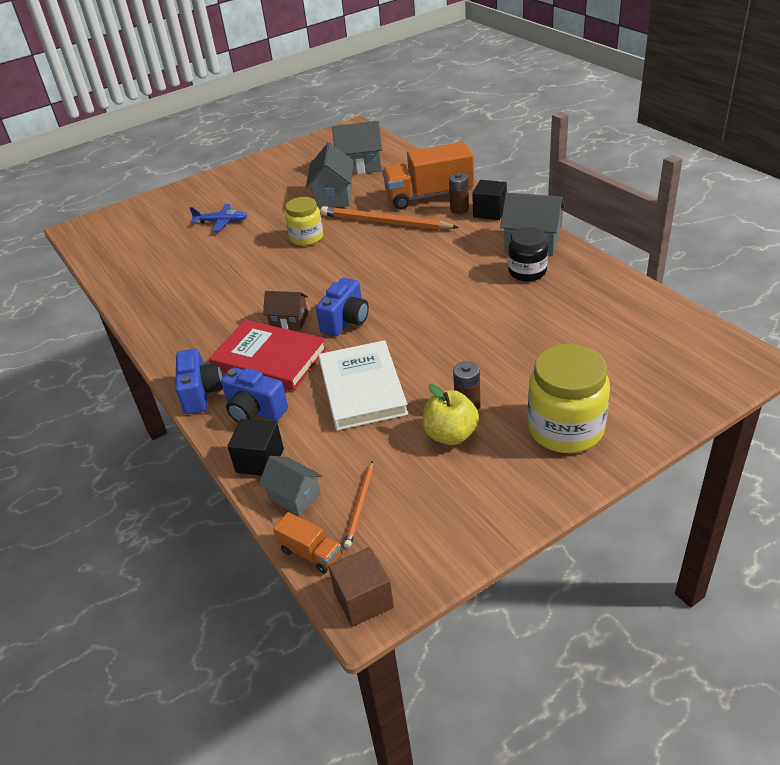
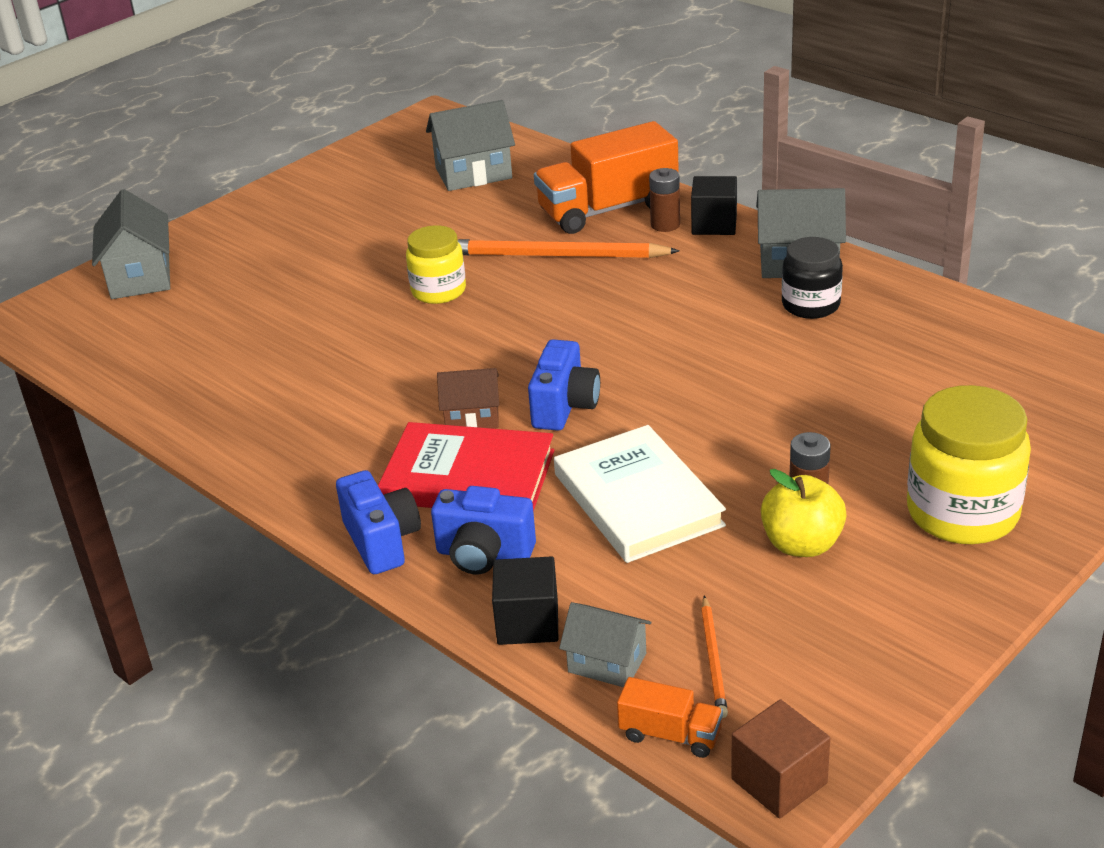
camera: 15 degrees left, 5 degrees down
(221, 222) = (280, 281): blue plane -> none
(333, 196) = (452, 224): grey house -> grey house (140, 277)

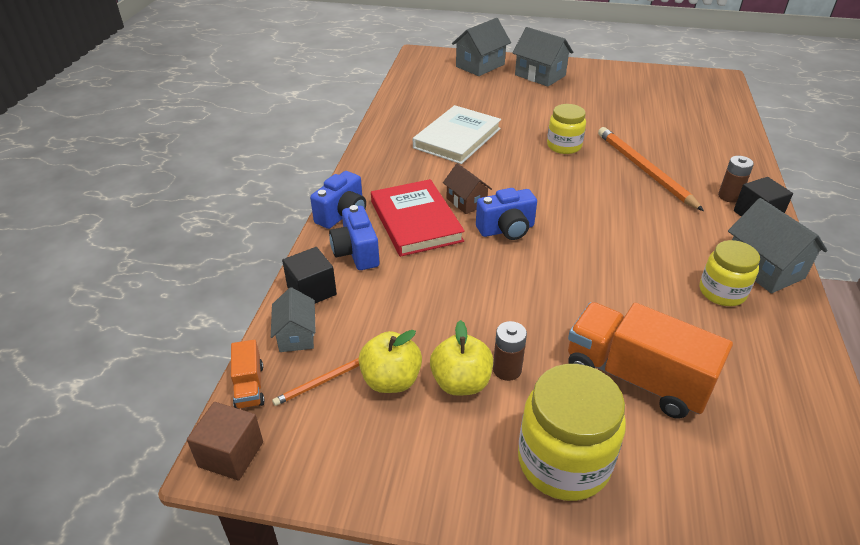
camera: 55 degrees right, 5 degrees up
(473, 173) = (685, 112): grey house -> grey house (540, 75)
(608, 209) = (715, 169): orange truck -> orange truck (636, 377)
(638, 499) = (447, 291): white book -> white book (457, 138)
(756, 600) = (391, 380): none -> yellow apple
(810, 305) = (722, 292): black jar -> yellow jar

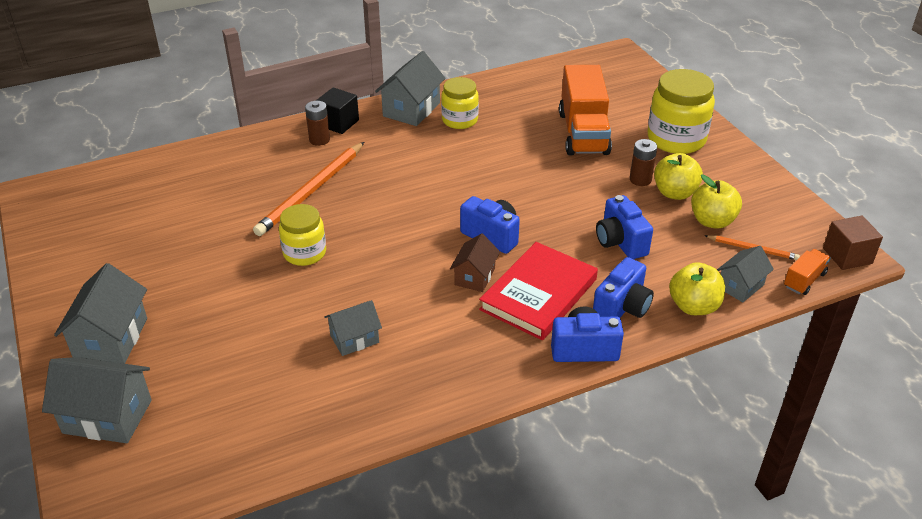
camera: 125 degrees left, 0 degrees up
(311, 291) = (693, 306): black cube -> yellow apple
(427, 296) = (620, 242): none -> blue camera
(457, 138) = (354, 339): white book -> grey house

